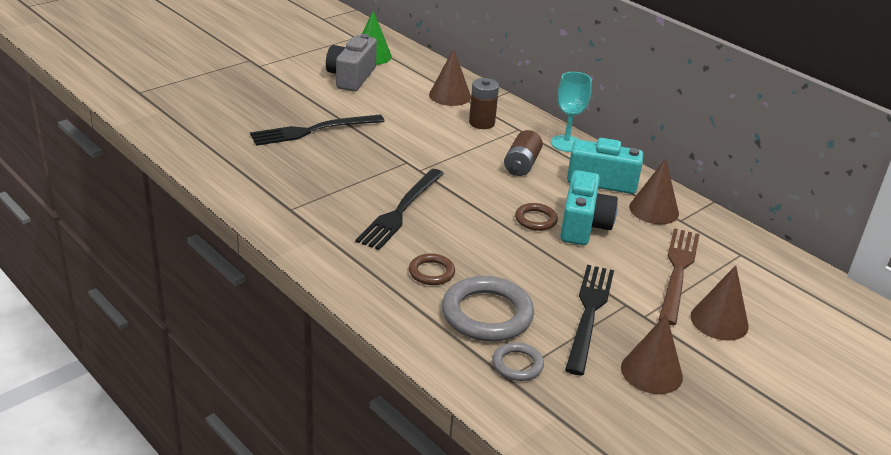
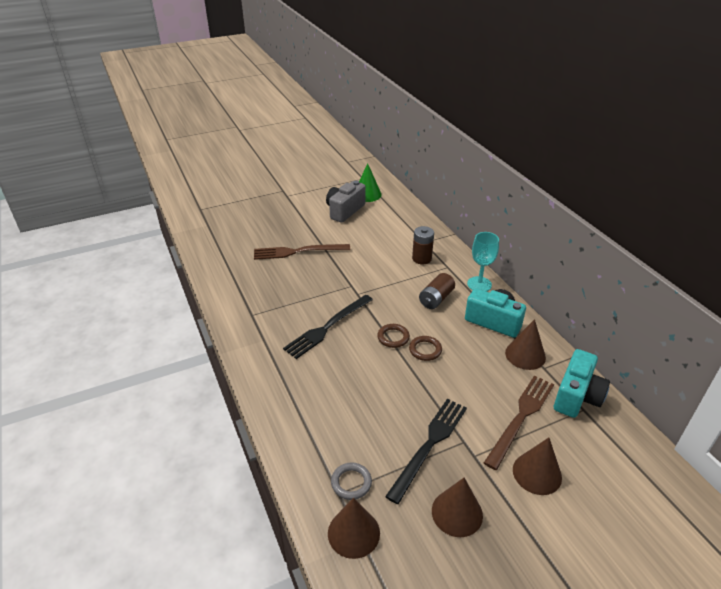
camera: 20 degrees right, 5 degrees up
(313, 130) = (298, 251): black fork -> brown fork
(431, 272) = (325, 385): brown ring -> brown ring (393, 337)
(450, 95) = (408, 233): brown cone -> brown cone (353, 533)
(487, 314) = (349, 430): grey ring -> none
(583, 225) = (460, 361): turquoise camera -> turquoise camera (577, 396)

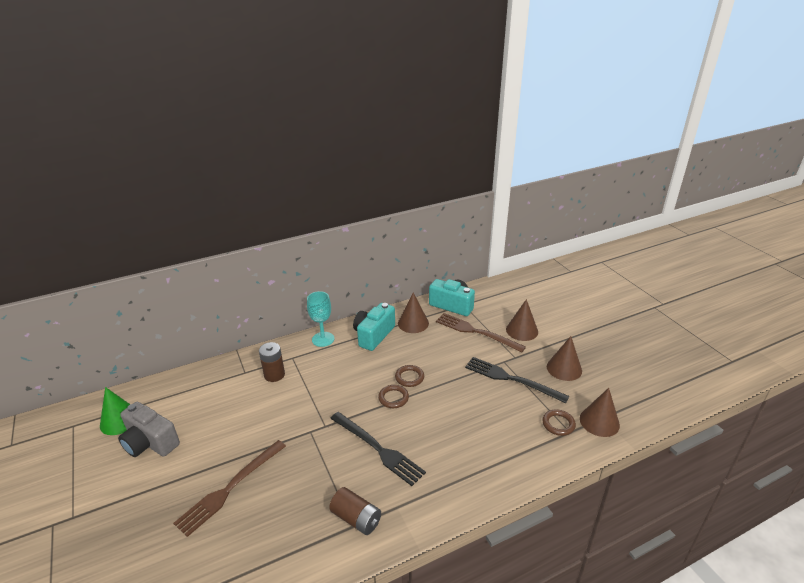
camera: 90 degrees left, 5 degrees down
(298, 251) = (230, 488): brown fork -> brown fork turned 45 degrees clockwise
(351, 483) = (558, 424): grey ring -> brown ring
(436, 299) = (340, 367): brown battery -> brown battery (356, 518)

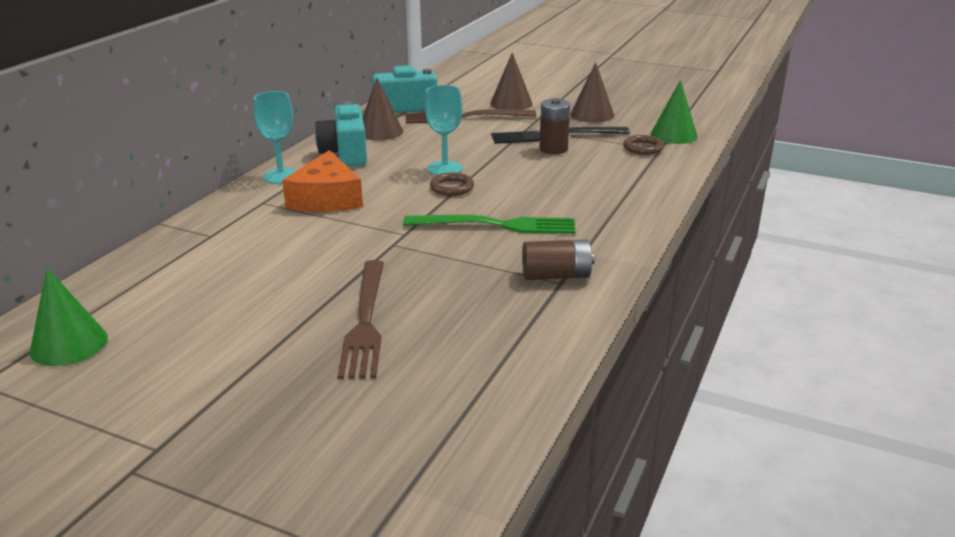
camera: 40 degrees left, 5 degrees down
(150, 442) = (167, 340): grey camera -> none
(274, 375) = (262, 222): brown battery -> brown battery (553, 149)
(322, 371) = (326, 198): none -> orange cheese
(377, 449) = (496, 225): black fork -> green fork
(409, 377) = (445, 168): brown ring -> turquoise goblet
(599, 421) = (674, 135): brown cone -> green cone

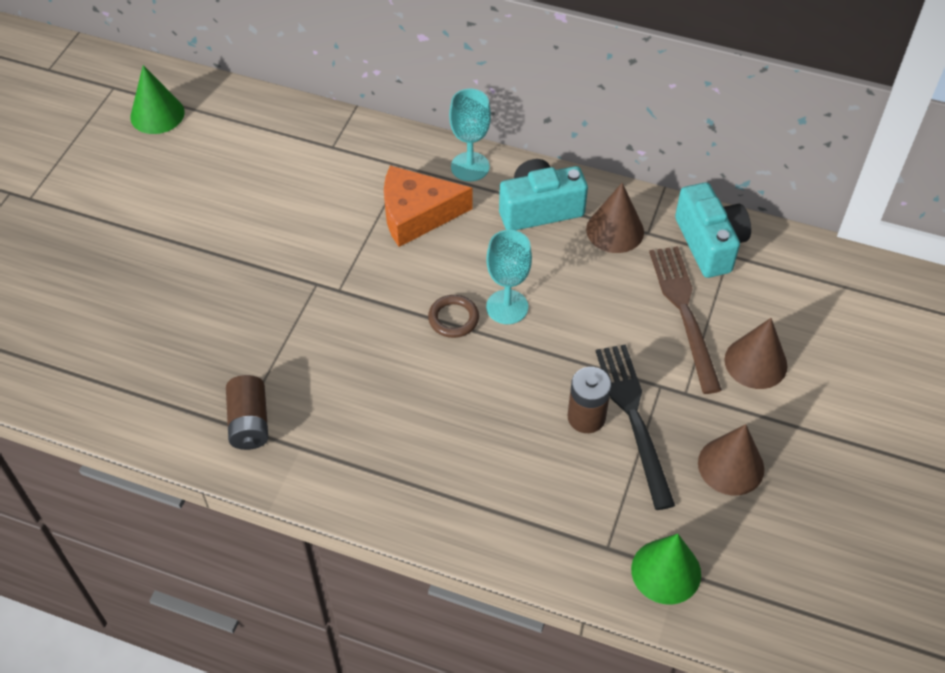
camera: 85 degrees right, 25 degrees up
(365, 321) = (176, 283): brown fork -> none
(496, 225) = (359, 366): green fork -> none
(643, 148) = (606, 526): brown ring -> none

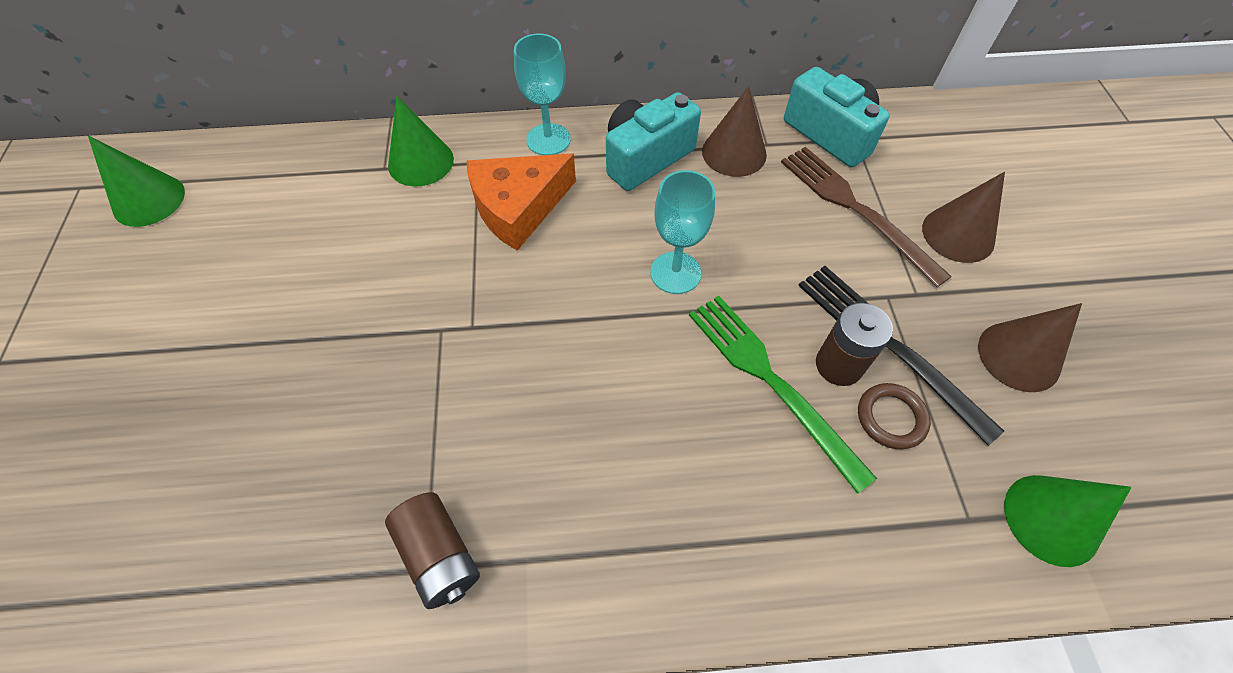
camera: 25 degrees left, 5 degrees up
(362, 151) = (421, 162): none -> green cone
(453, 318) = (624, 309): brown ring -> brown ring (891, 418)
(528, 408) = (771, 382): none -> green fork

